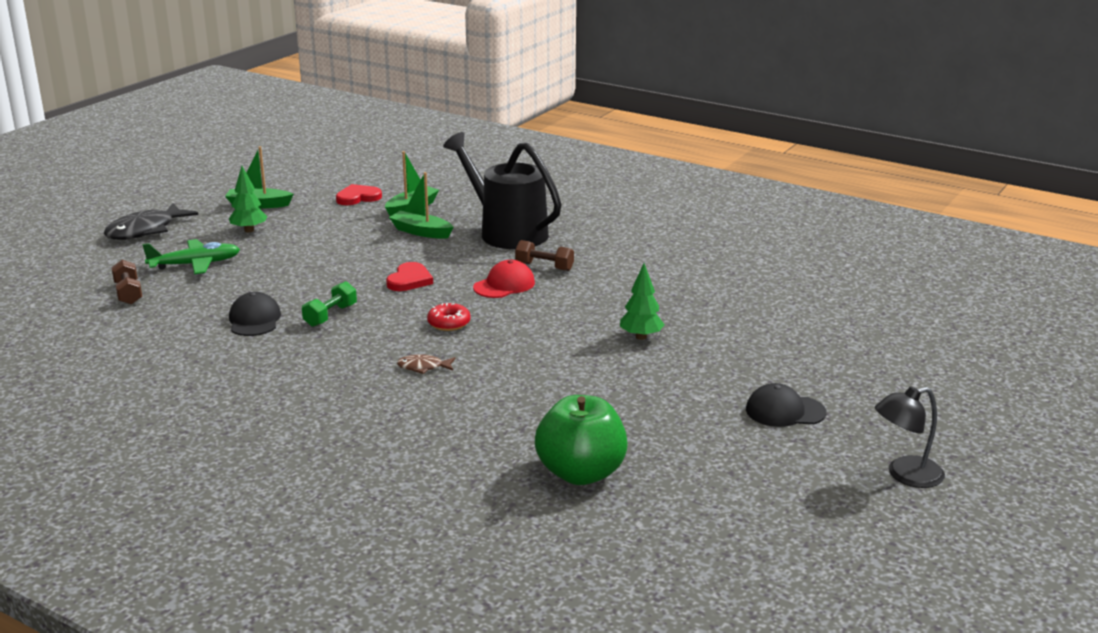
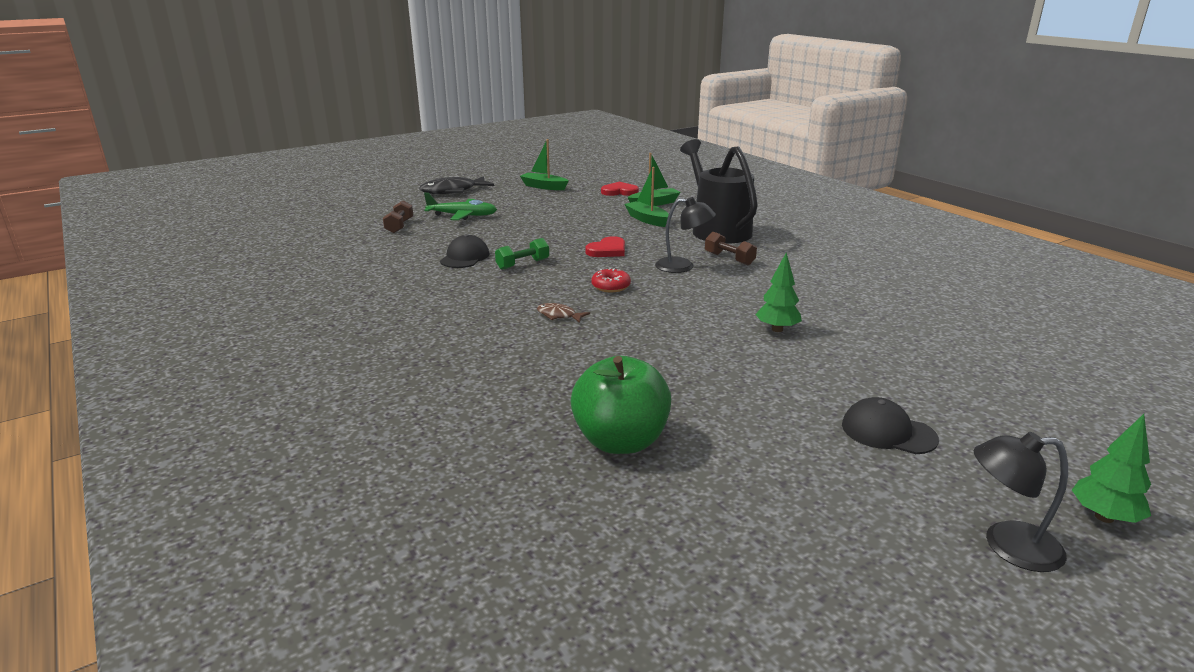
camera: 25 degrees right, 0 degrees up
(249, 230) = (521, 201): green tree -> green tree (1104, 517)
(504, 285) = (683, 266): red cap -> black lamp

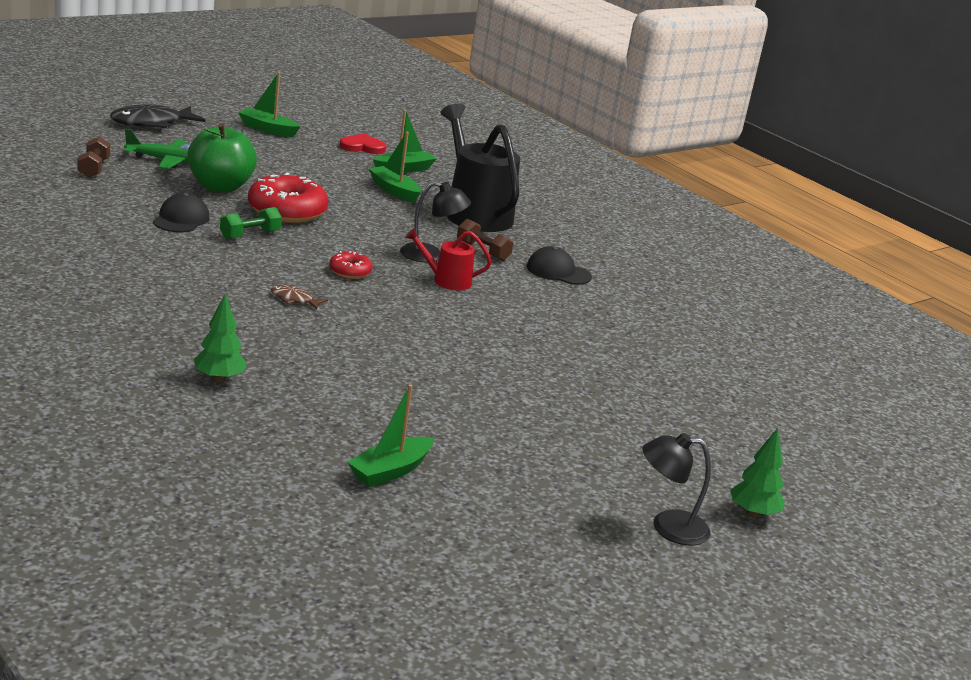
camera: 10 degrees left, 0 degrees up
(556, 243) = (287, 211): none -> red donut
(607, 250) = (347, 227): red heart -> none
(620, 441) = (357, 426): green apple -> green apple (220, 187)
(660, 494) = (390, 471): none -> green boat
(700, 286) = (447, 280): none -> red watering can
(777, 329) = (520, 335): green tree -> green tree (219, 378)
(888, 432) = (600, 437): black cap -> black cap (558, 272)

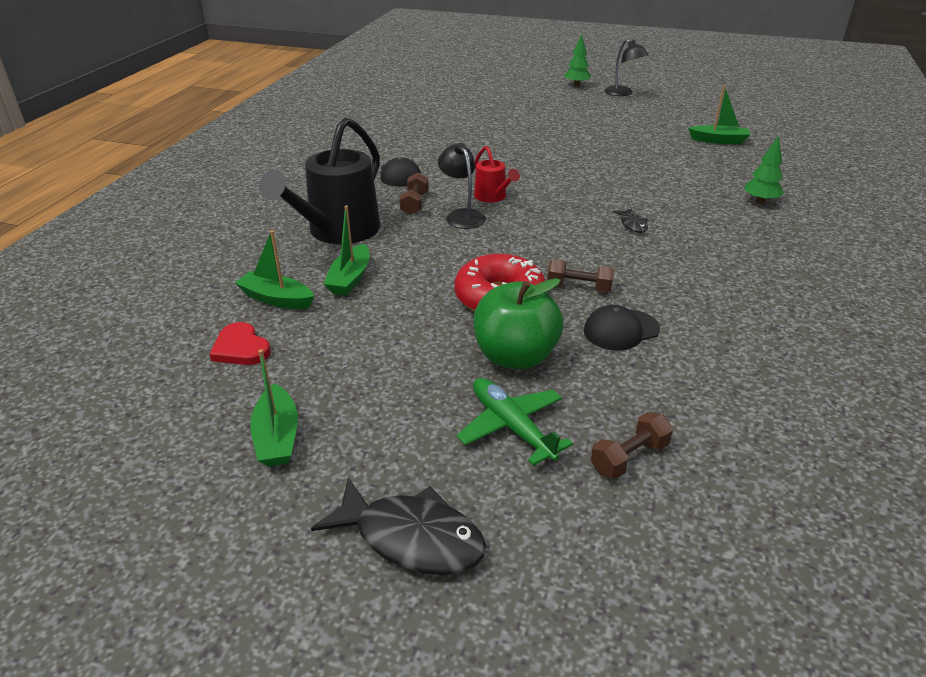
camera: 120 degrees left, 10 degrees up
(250, 235) = (579, 287): green dumbbell -> brown dumbbell
(294, 299) = (632, 225): brown fish -> black fish
(350, 271) = (551, 227): red donut -> none

